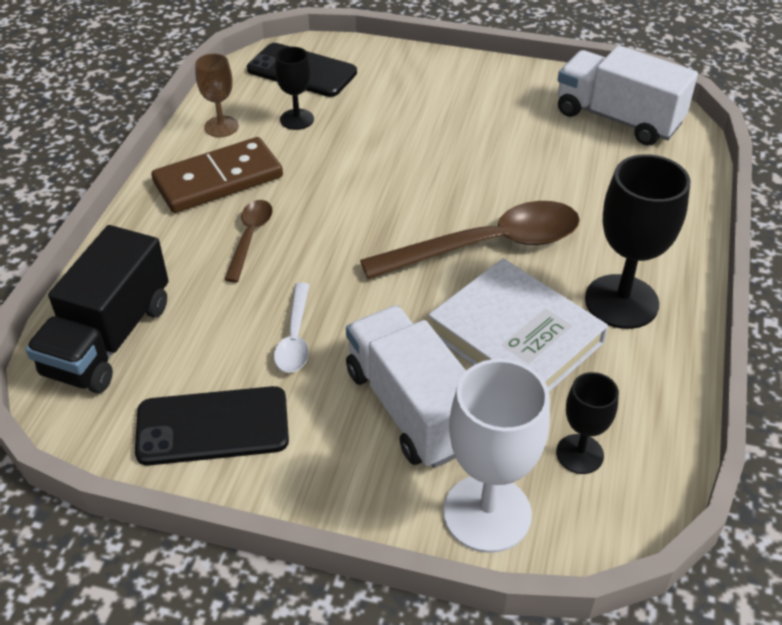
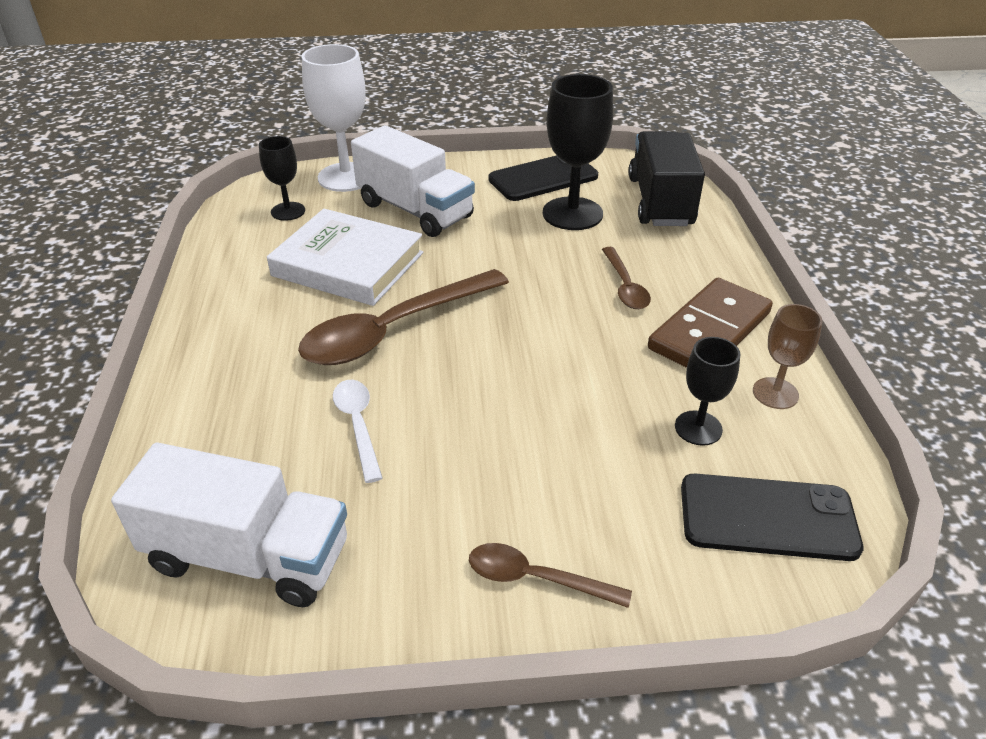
camera: 160 degrees right, 5 degrees down
(295, 337) = (526, 229): white spoon -> white spoon (358, 425)
(452, 75) = (536, 578): none -> brown spoon
(621, 301) = (253, 309): black goblet -> black goblet (572, 214)

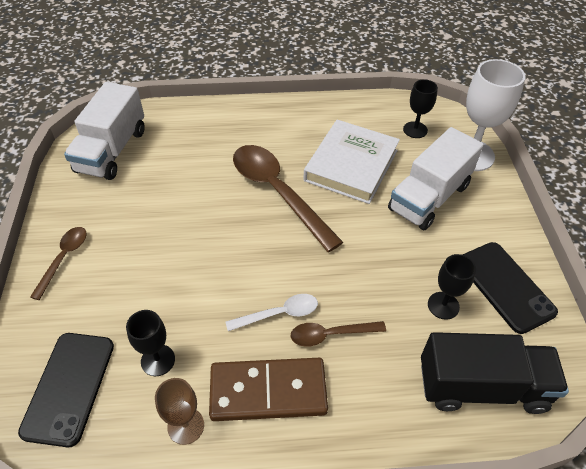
camera: 90 degrees right, 10 degrees up
(358, 425) = (191, 182): white spoon -> white spoon (279, 314)
(572, 214) = (443, 305): black goblet -> black goblet, size x0.56
(710, 331) = (268, 391): brown domino -> brown domino turned 45 degrees counterclockwise

